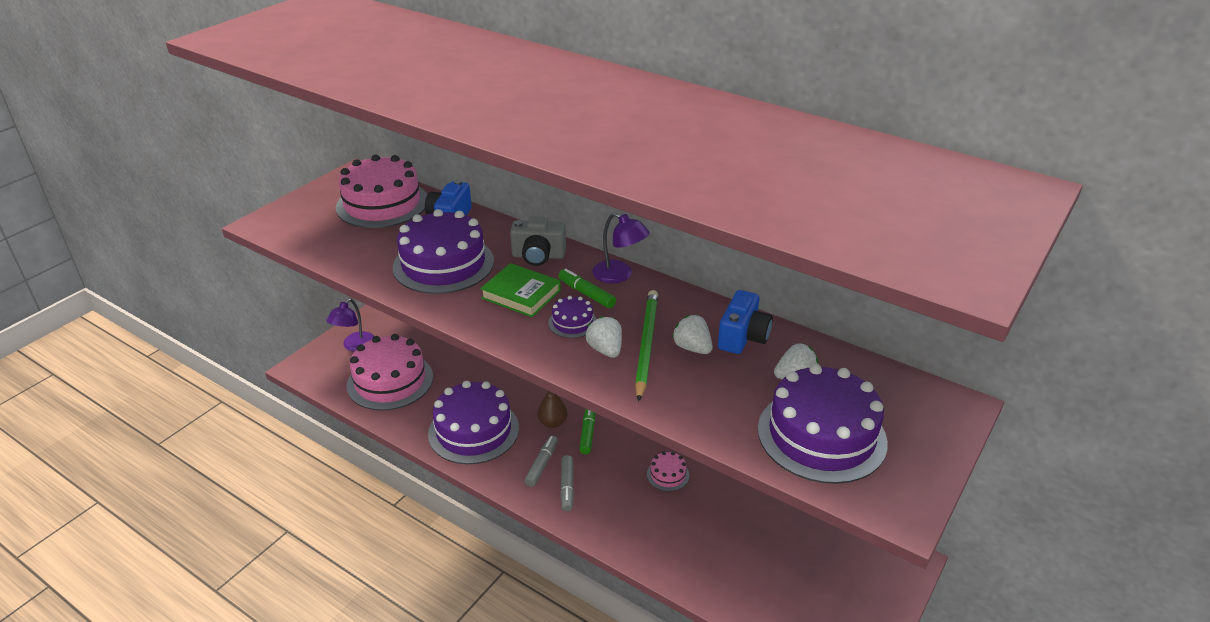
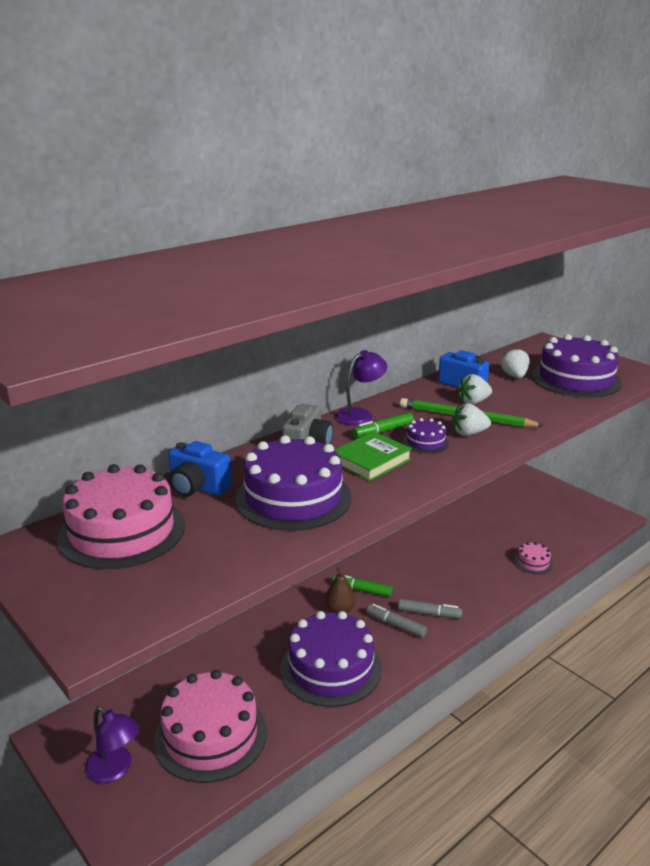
camera: 75 degrees left, 10 degrees down
(668, 475) = (428, 555): pink cake -> pink cake (533, 562)

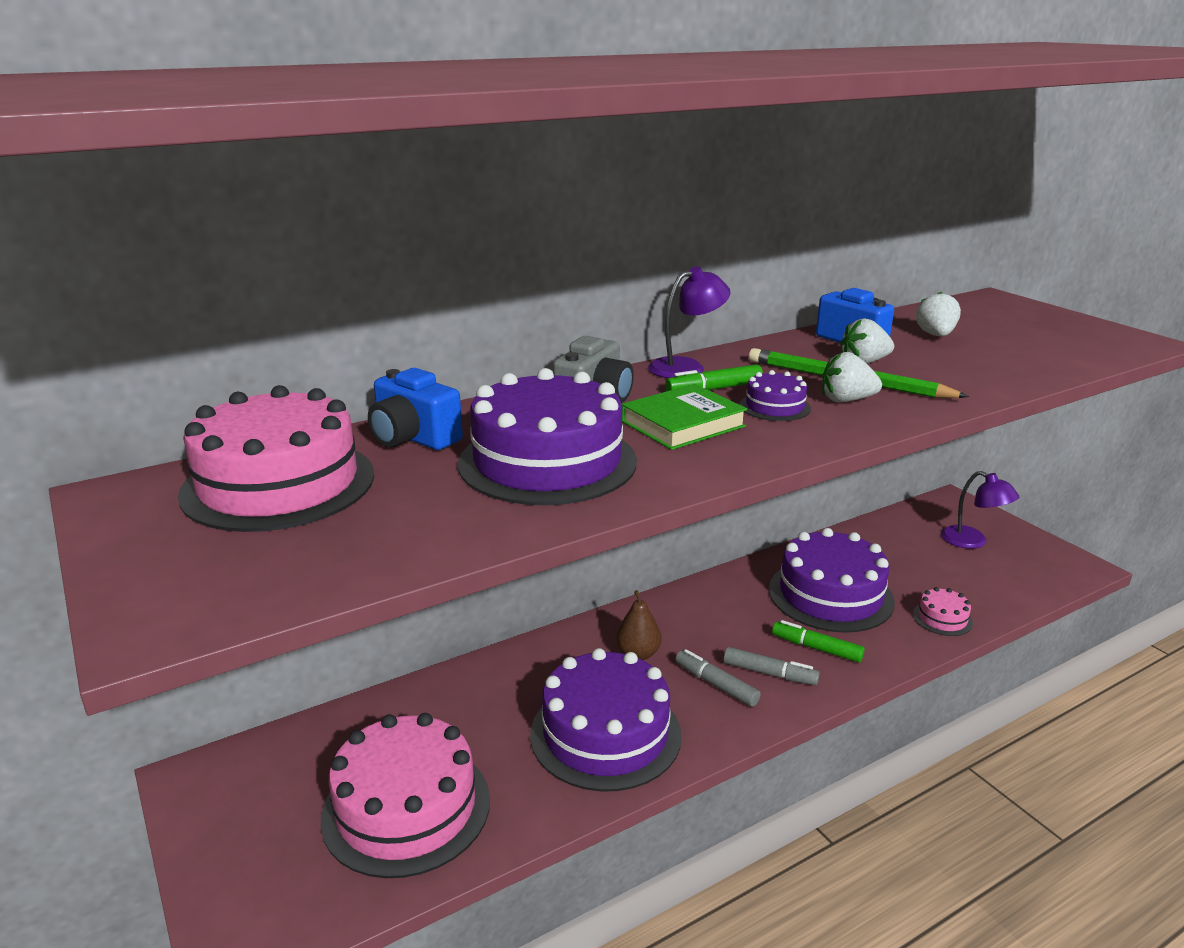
camera: 10 degrees right, 0 degrees up
(115, 770) = (257, 839): purple lamp -> purple lamp (972, 541)
(362, 590) = (677, 630): green marker -> green marker (816, 648)
(576, 379) = (1032, 344): purple cake -> purple cake (830, 595)

